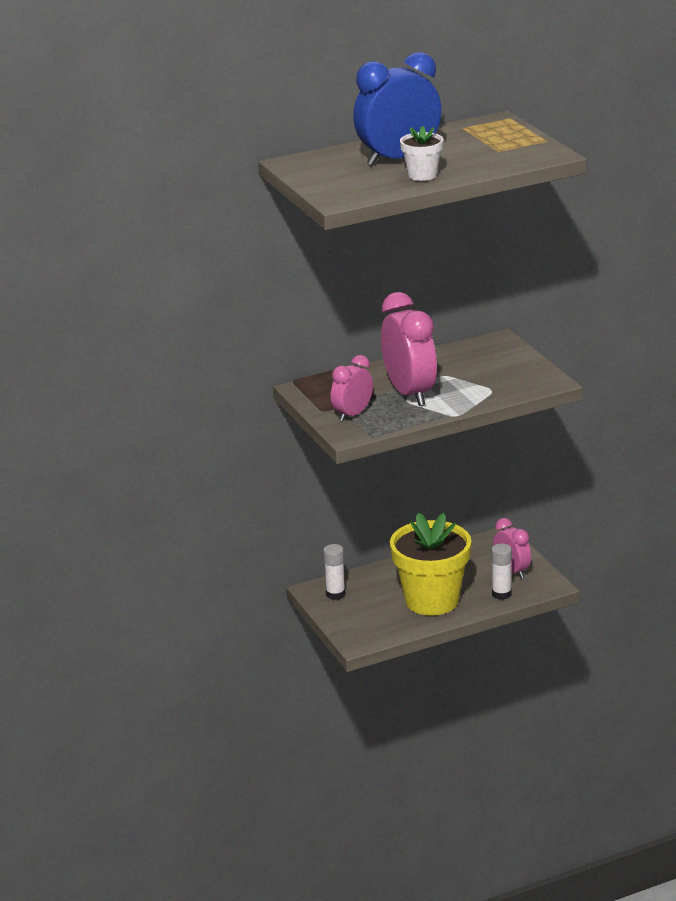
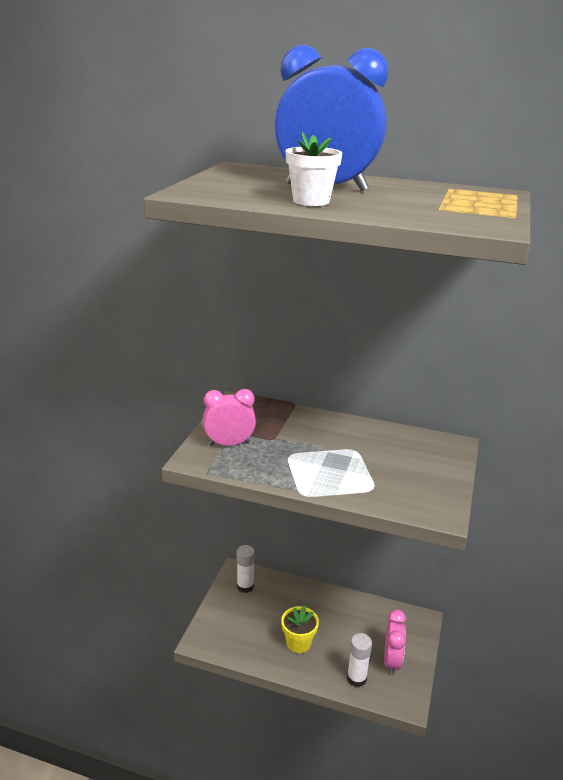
camera: 40 degrees right, 0 degrees up
(409, 393) = (301, 451): pink clock -> none
(432, 600) = (298, 643): yellow flower pot -> yellow flower pot, size x0.48

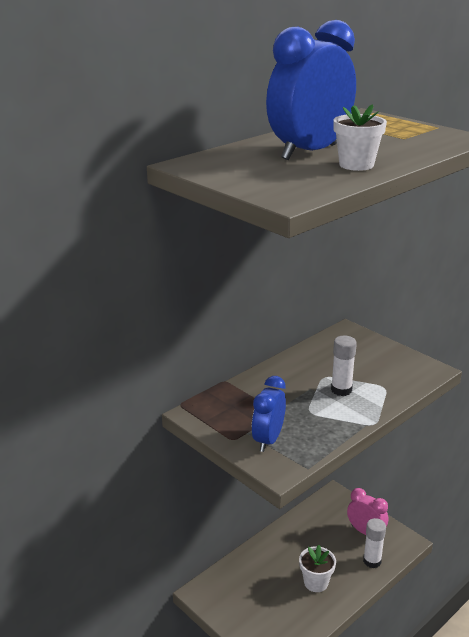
camera: 60 degrees left, 0 degrees up
(229, 444) = (268, 440): pink clock -> blue clock
(245, 586) = (224, 593): white glue stick -> white glue stick (341, 390)
(298, 643) = (316, 582): yellow flower pot -> white flower pot

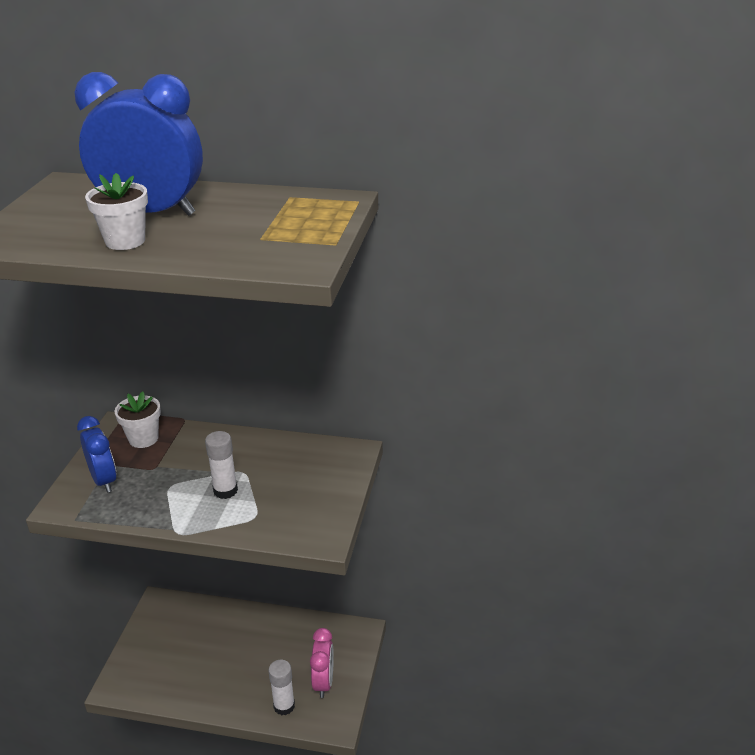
camera: 55 degrees right, 5 degrees up
(268, 440) = (104, 480): blue clock -> blue clock turned 75 degrees clockwise
(316, 582) = (223, 675): white flower pot -> white flower pot (143, 439)

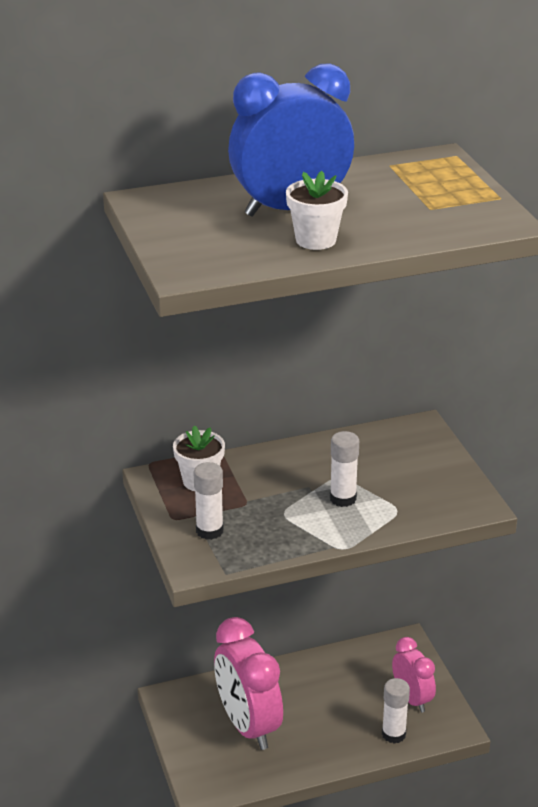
camera: 30 degrees left, 0 degrees up
(104, 480) = (209, 531): blue clock -> white glue stick
(189, 649) = (248, 725): none -> pink clock

